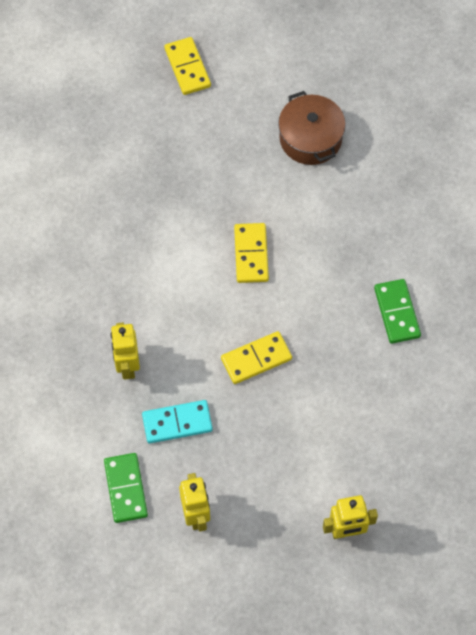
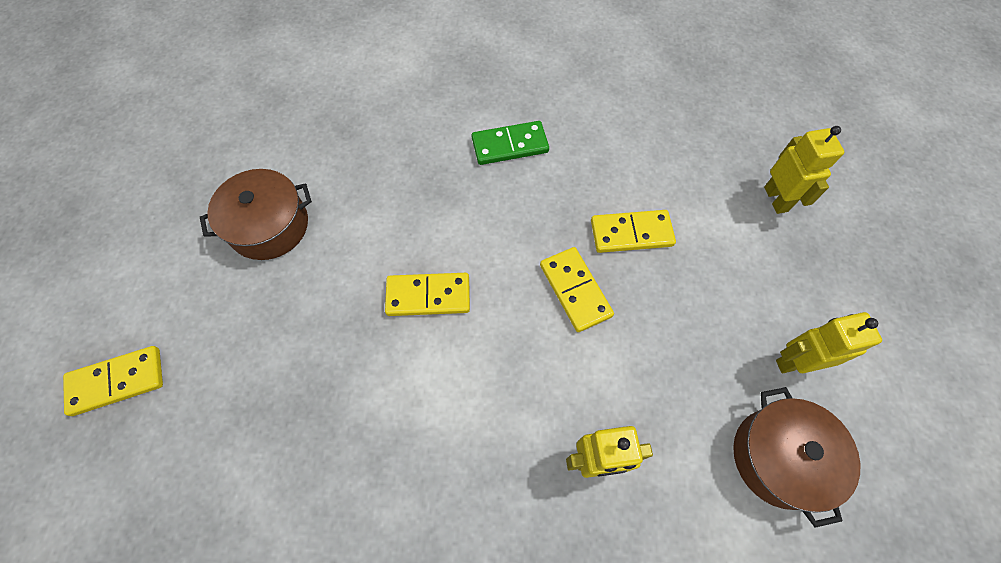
camera: 90 degrees left, 0 degrees up
(125, 489) = (779, 457): green domino -> brown pot
(177, 423) = (673, 388): turquoise domino -> none
(309, 406) = (631, 233): none -> yellow domino

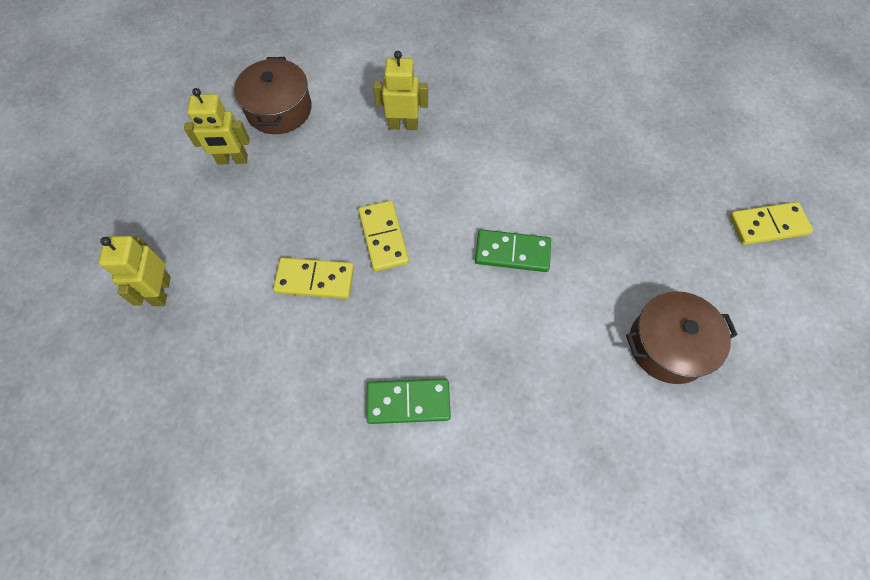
camera: 170 degrees left, 0 degrees up
(428, 296) = (512, 252): yellow domino -> green domino

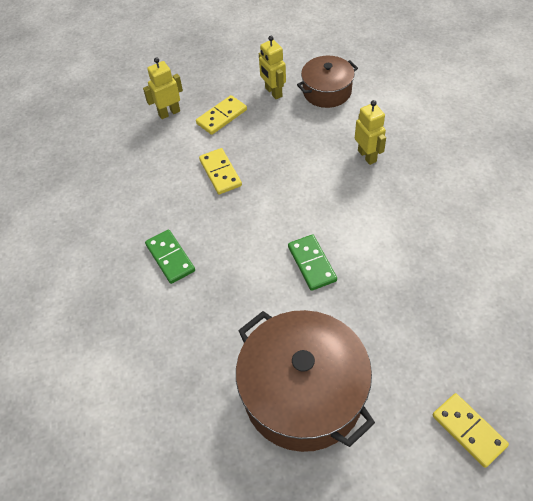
camera: 65 degrees right, 10 degrees down
(383, 237) = (273, 189): yellow domino -> yellow domino (221, 116)
(668, 345) = (303, 393): brown pot -> brown pot, size x1.77

